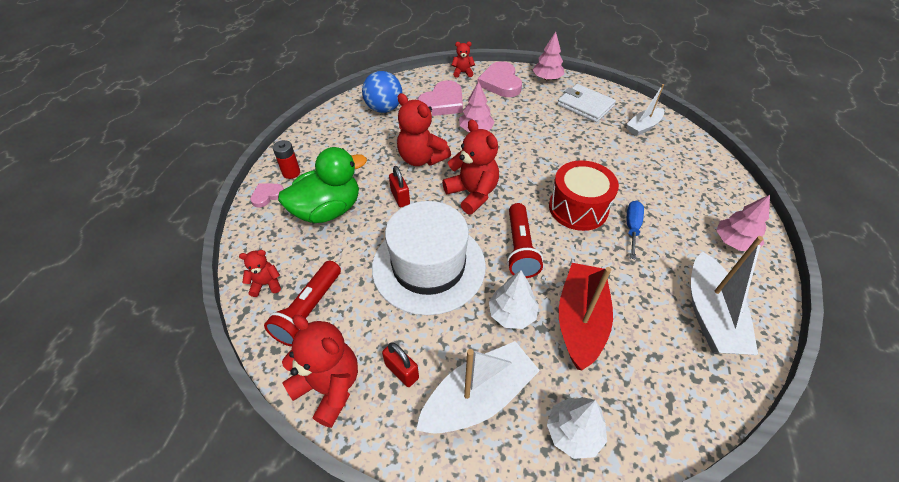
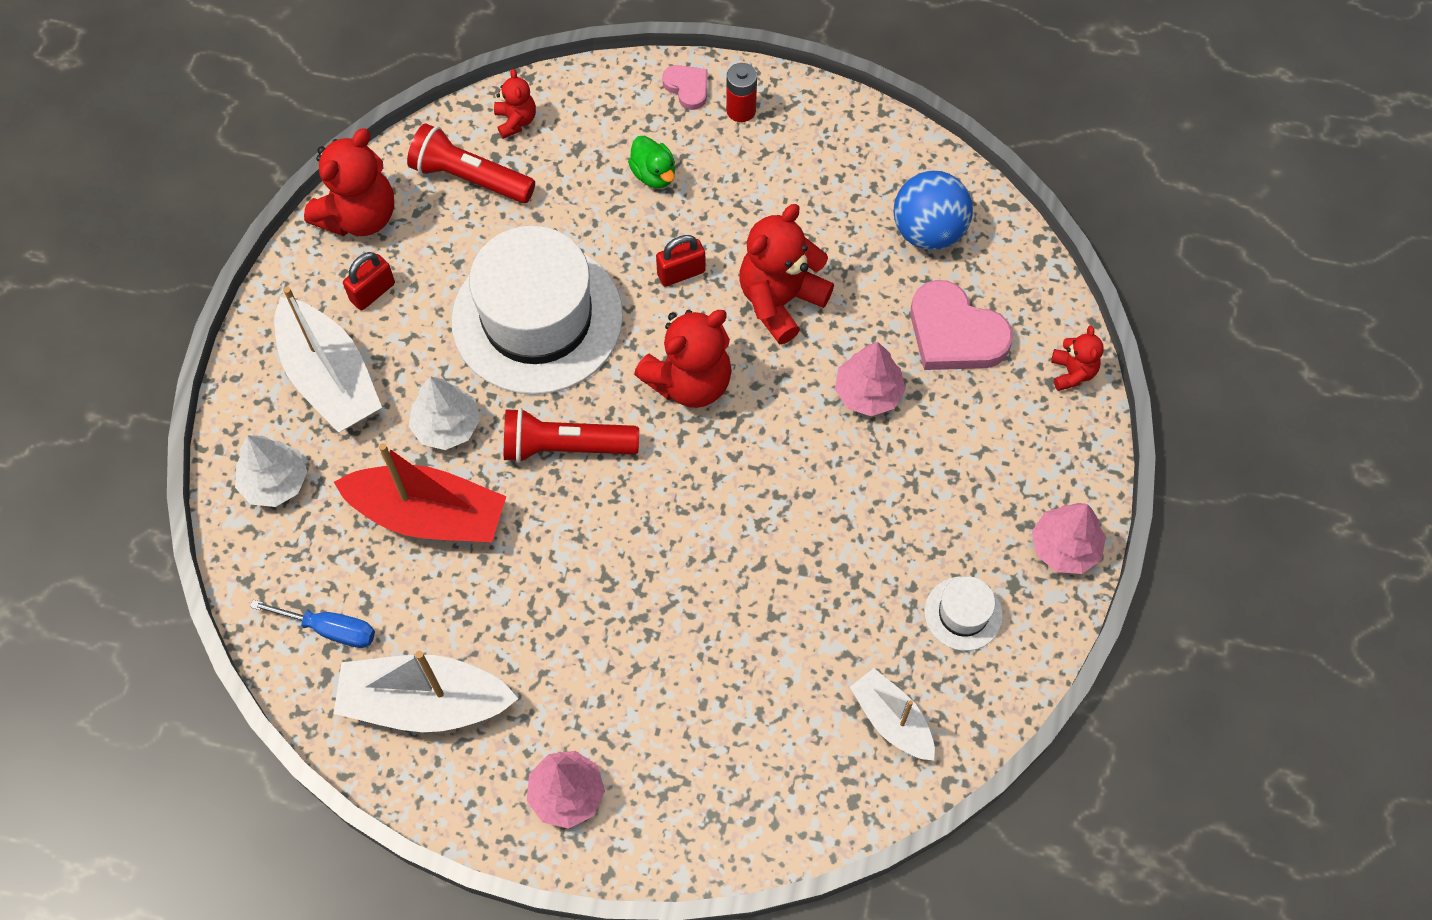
camera: 90 degrees right, 15 degrees up
(328, 210) = (654, 174): green duck -> green duck, size x0.47
(500, 83) = (1038, 448): pink heart -> none
(578, 208) = (653, 548): red drum -> none
(585, 105) = (963, 613): white wallet -> white hat
(632, 228) = (604, 628): blue screwdriver -> blue screwdriver (330, 629)

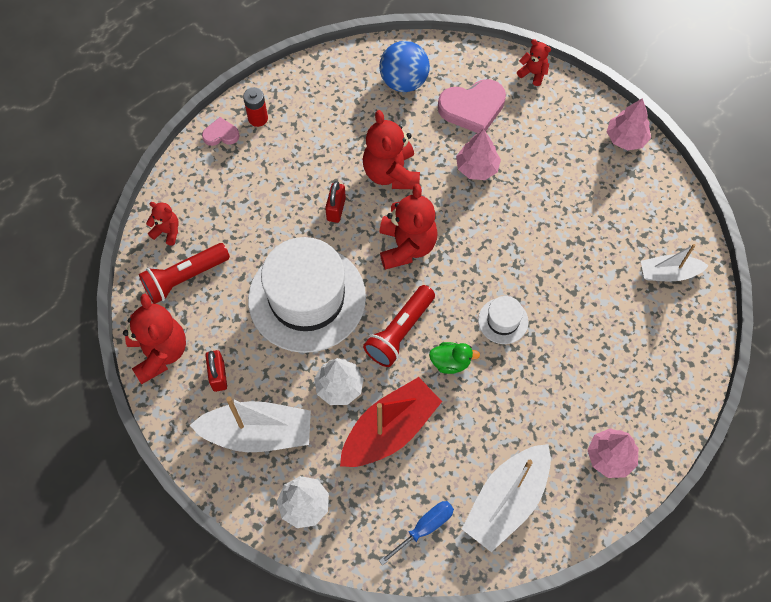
camera: 55 degrees left, 0 degrees up
(654, 174) = (262, 184): green duck -> green duck (450, 362)
(963, 613) = (631, 204): white hat -> white hat (503, 321)

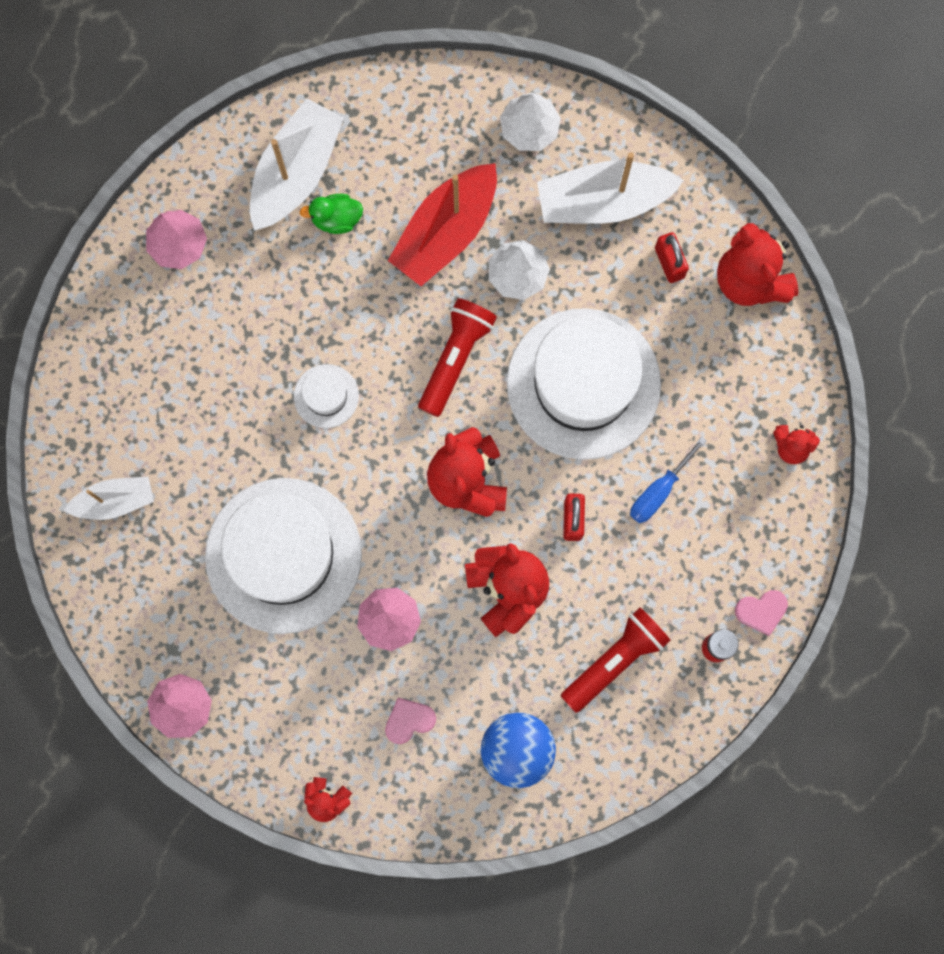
camera: 170 degrees right, 15 degrees up
(184, 278) = (749, 384): red flashlight -> red flashlight (615, 660)
(424, 528) = (386, 126): blue screwdriver -> blue screwdriver (659, 491)
(450, 362) = (385, 329): green duck -> green duck (336, 219)
(472, 108) = (409, 720): pink heart -> pink heart, size x0.52
(547, 218) = (283, 555): none -> white hat

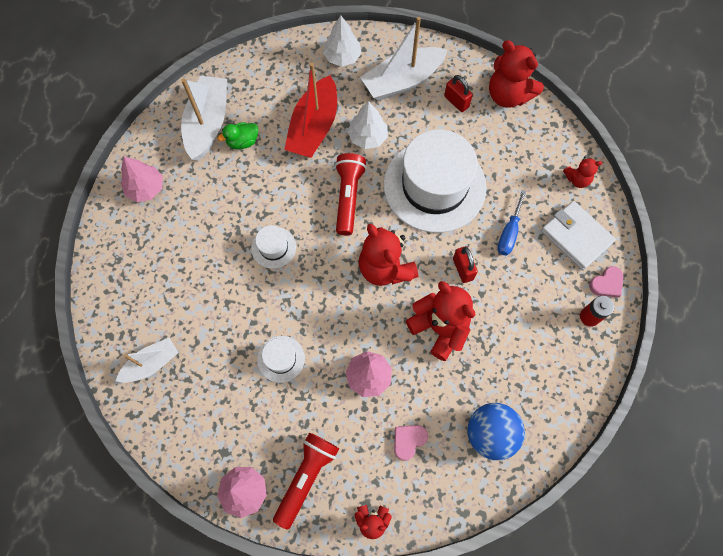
camera: 20 degrees left, 10 degrees down
(283, 555) = (281, 359): white hat -> white hat, size x0.42
(615, 660) = (529, 348): red flashlight -> red flashlight (306, 477)
(750, 530) = (576, 236): none -> white wallet

